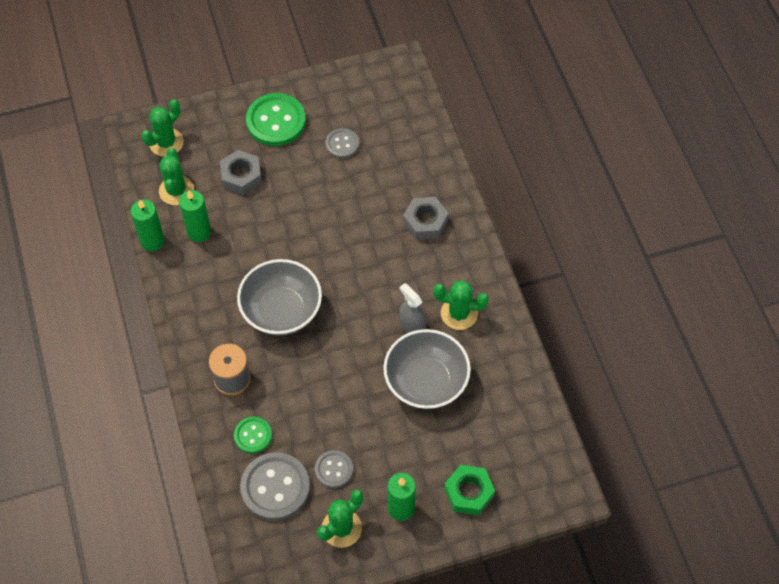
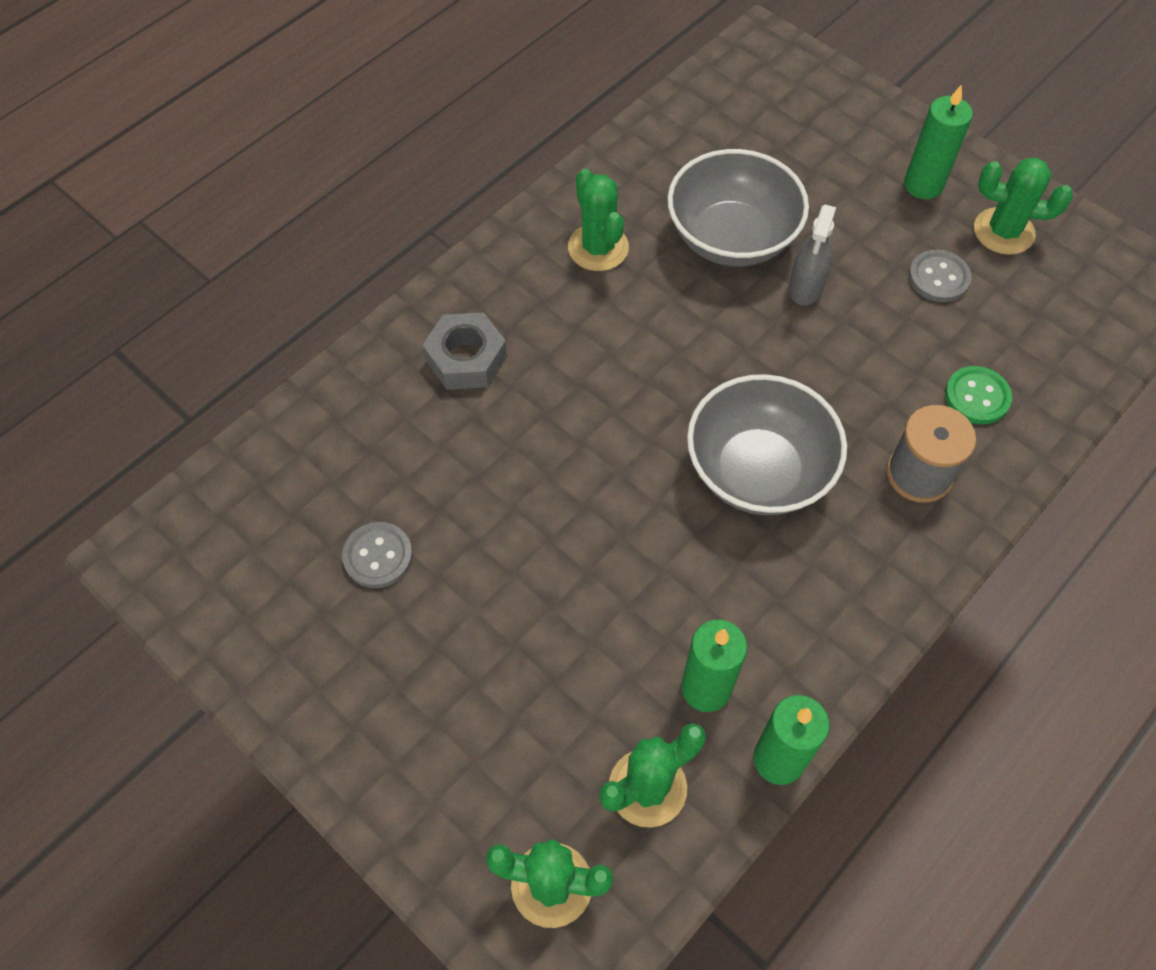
camera: 120 degrees left, 0 degrees up
(241, 176) = (545, 687): grey nut -> none
(275, 487) = (1021, 330): grey button -> none
(276, 121) = (386, 700): green button -> none
(412, 326) = (658, 292): grey spray bottle -> grey spray bottle (806, 287)
(469, 492) = (843, 130): green nut -> none

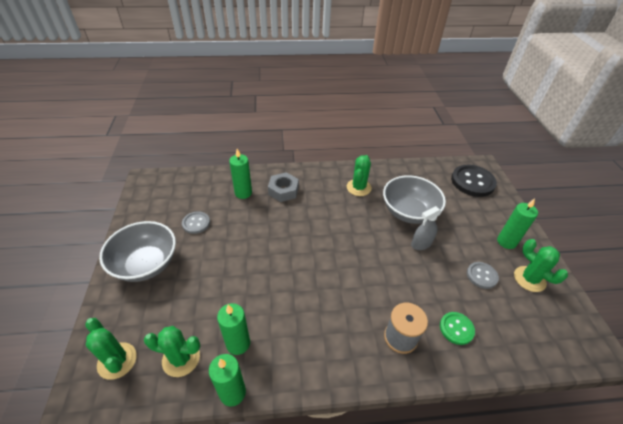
camera: 40 degrees right, 15 degrees down
(393, 423) = (243, 193): none -> green candle
(758, 471) = (338, 288): grey bowl -> grey bowl (146, 264)
(777, 93) = (472, 182): none -> black button

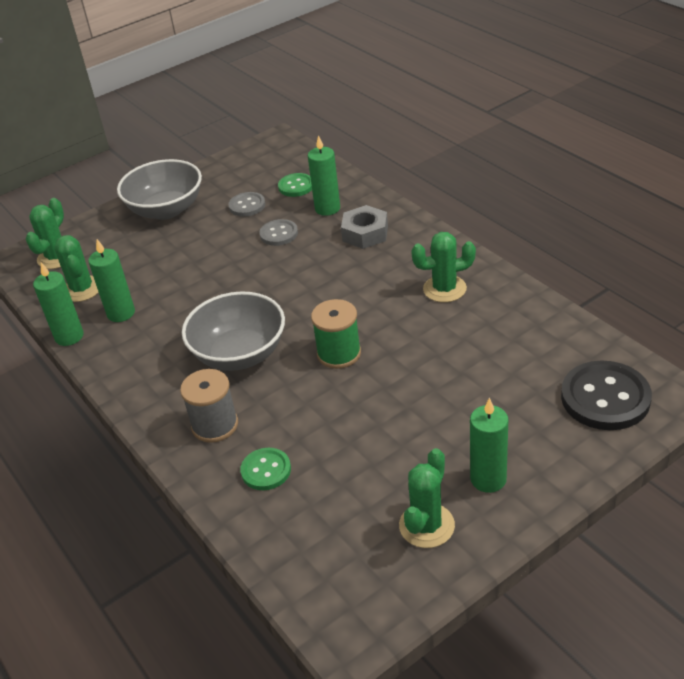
camera: 65 degrees right, 5 degrees down
(205, 194) = (296, 186): none -> green button
(377, 249) = (339, 353): none -> green spool
(408, 212) = (444, 354): grey bowl -> grey bowl (239, 354)
(421, 244) = (390, 389): grey spray bottle -> none
(481, 276) = (383, 469): grey button -> grey button (279, 234)

